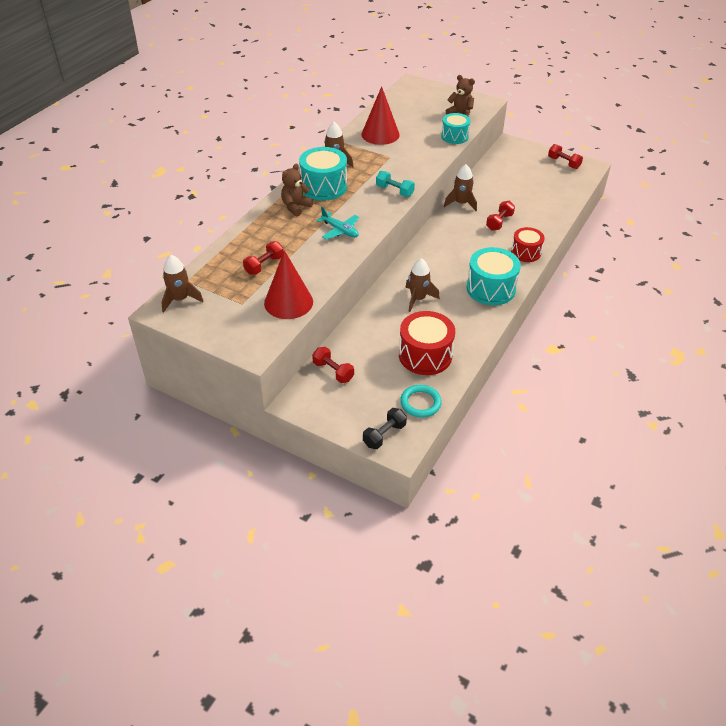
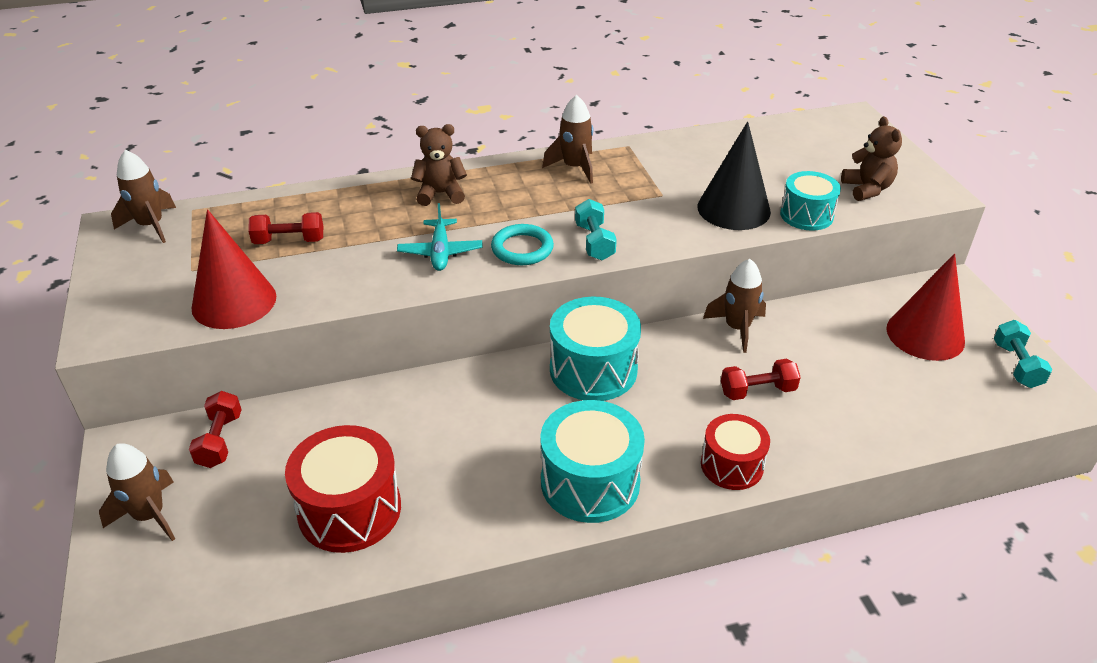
camera: 45 degrees right, 5 degrees down
(323, 187) = (514, 188): turquoise drum -> turquoise drum (593, 370)
(380, 134) = (697, 160): red cone -> red cone (925, 335)
(384, 435) = (128, 579): black dumbbell -> none
(418, 299) = (467, 422): brown rocket -> brown rocket (150, 515)
(420, 403) = (235, 574): turquoise ring -> turquoise ring (522, 248)
(425, 148) = (733, 209): none -> black cone
(563, 163) = (1016, 365): red dumbbell -> turquoise dumbbell

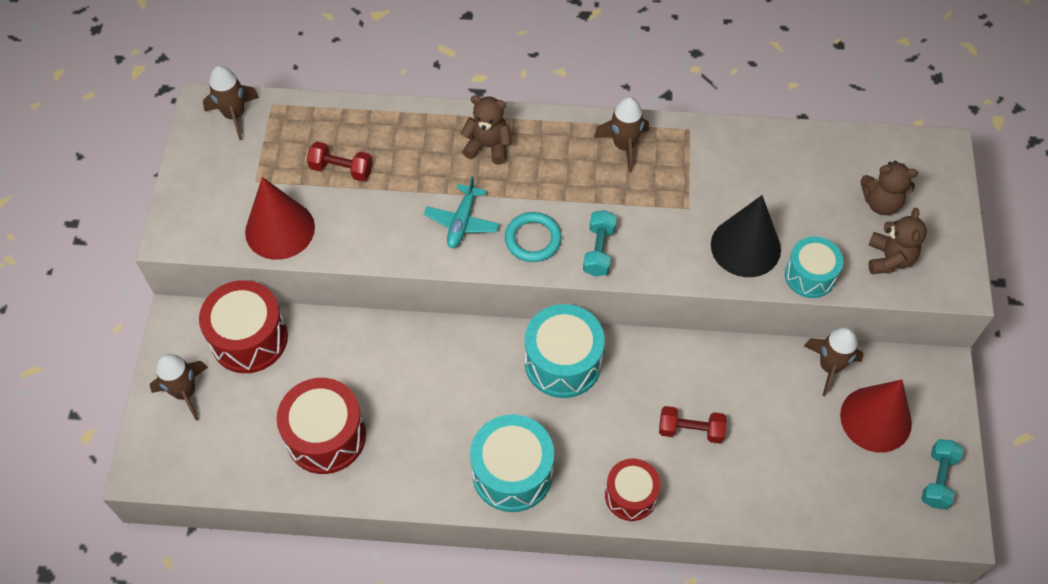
camera: 20 degrees right, 20 degrees up
(220, 440) = (249, 338): red dumbbell -> red drum
(737, 328) = (708, 357): brown rocket -> brown rocket (829, 367)
(831, 156) = (881, 202): none -> brown teddy bear

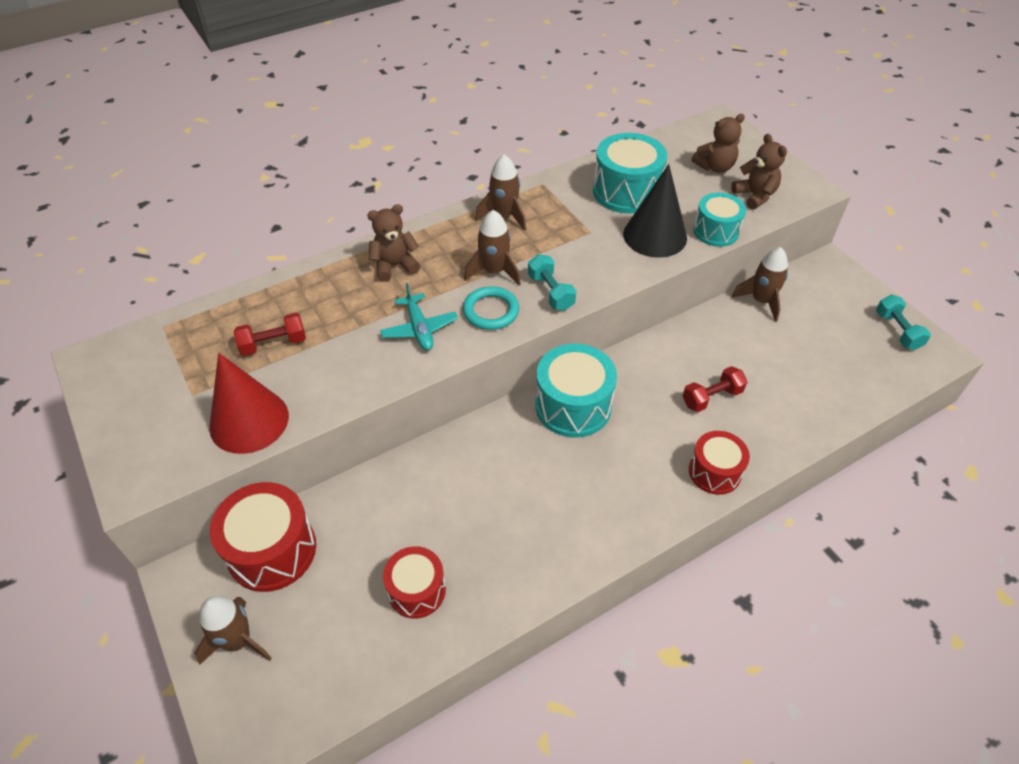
camera: 35 degrees left, 10 degrees down
(234, 115) = (129, 352): brown rocket -> brown rocket (494, 271)
(326, 436) = (416, 590): red drum -> red drum, size x0.64
(512, 473) = (608, 514): turquoise drum -> turquoise drum (626, 191)
(875, 419) = (822, 316): red cone -> none

